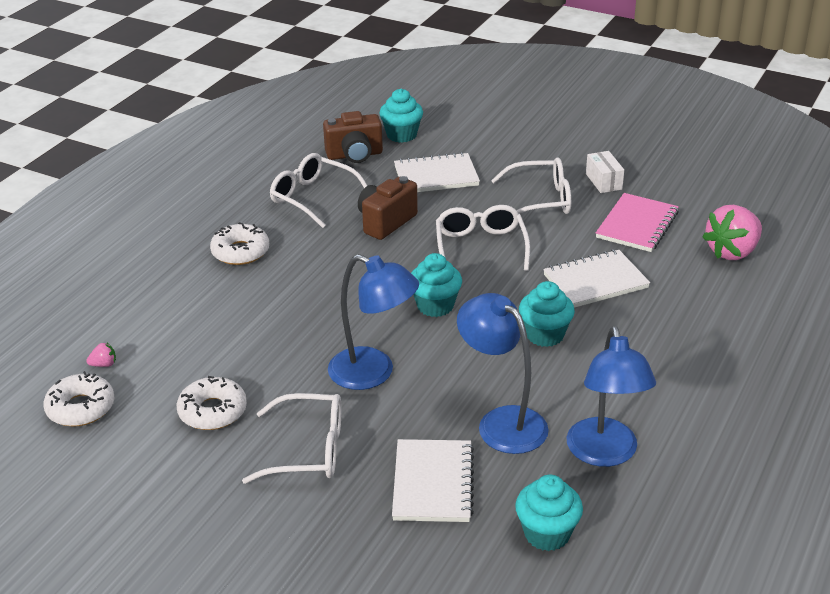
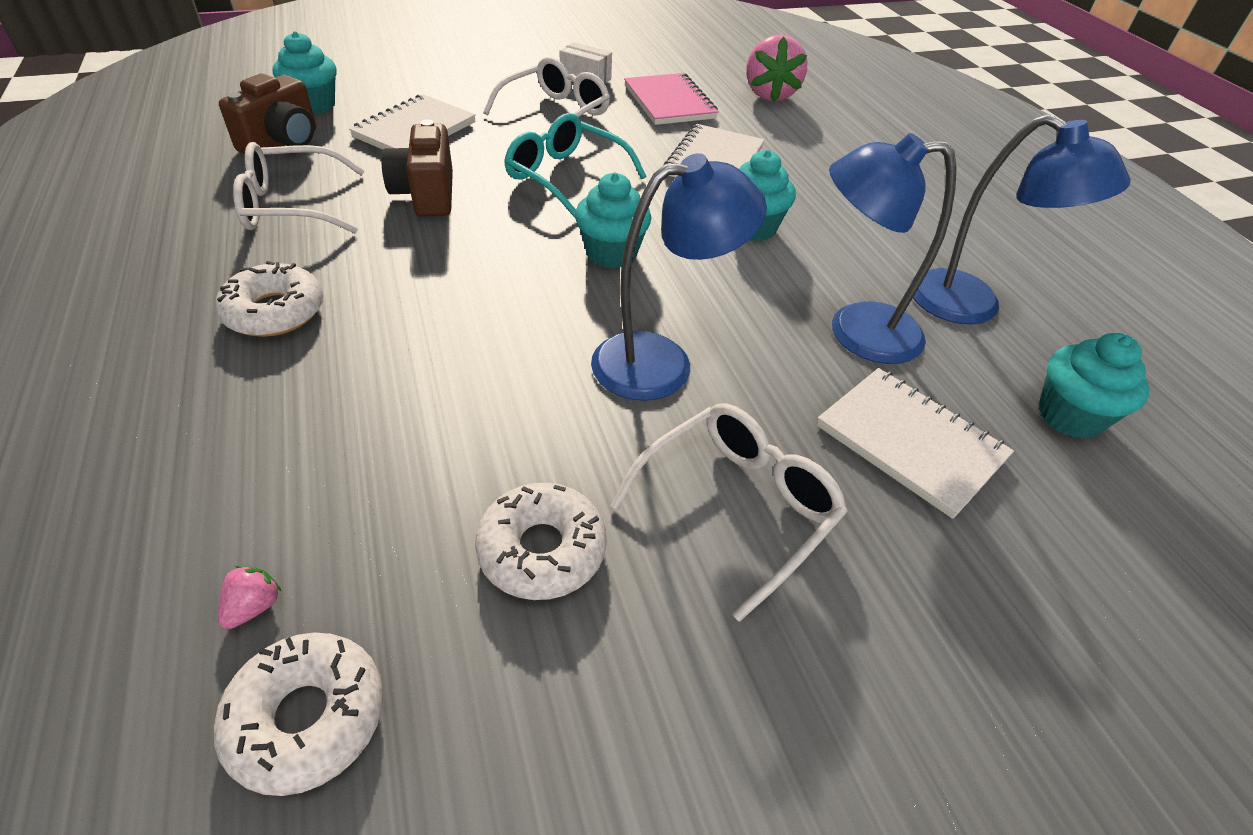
camera: 50 degrees left, 10 degrees up
(480, 247) = (565, 176): white glasses -> turquoise glasses

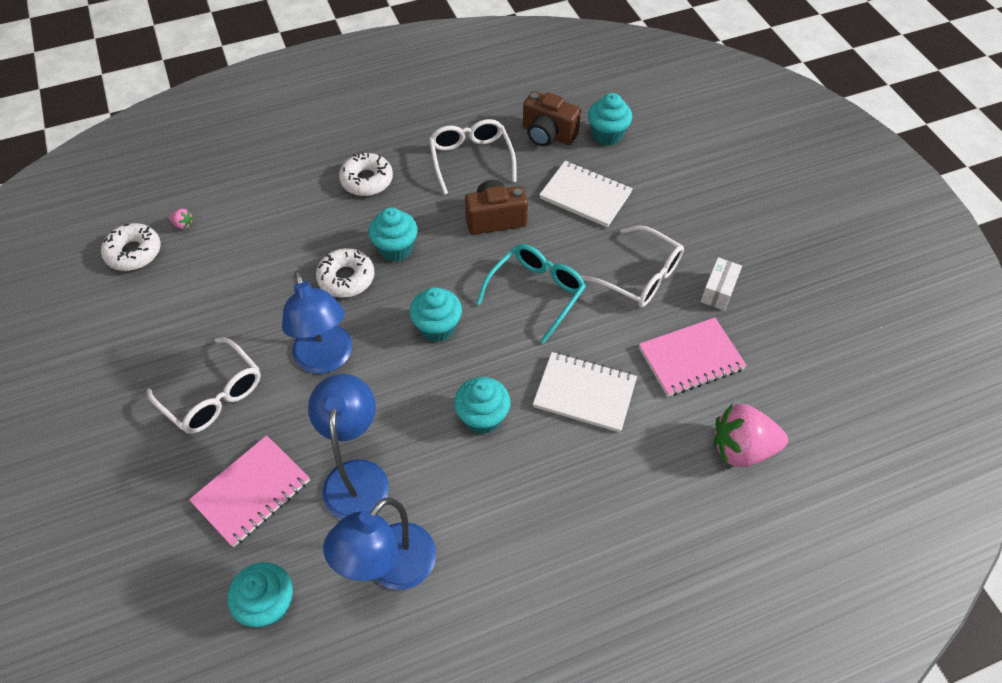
camera: 90 degrees right, 10 degrees up
(451, 285) = (396, 249): none -> turquoise cupcake
(542, 550) = (198, 314): white donut -> white donut (346, 278)
(910, 442) = (252, 492): white notebook -> pink notebook

